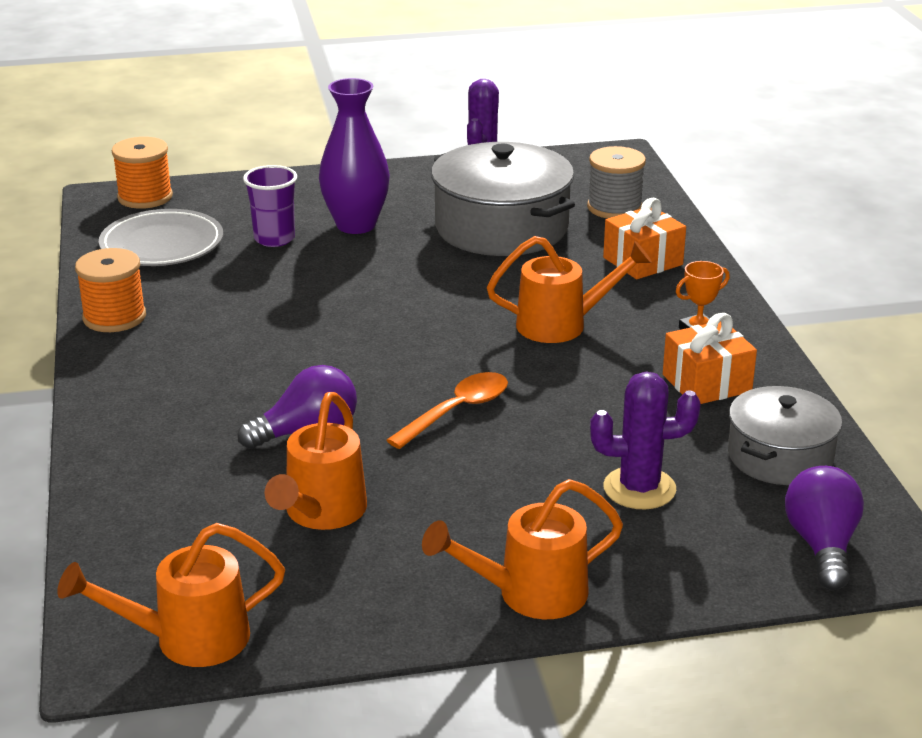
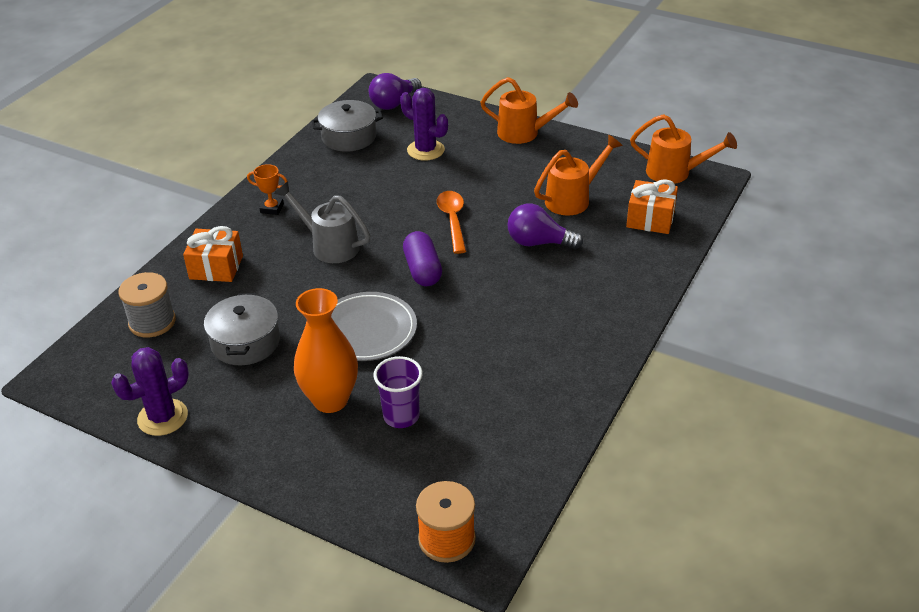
camera: 140 degrees left, 10 degrees up
(114, 317) = (578, 388): orange spool -> none
(162, 245) = (486, 456): grey plate -> grey plate (367, 330)
(356, 225) = (330, 400): purple vase -> orange vase
(416, 346) = (422, 270): none -> purple capsule
(457, 411) = (452, 220): orange spoon -> orange spoon turned 90 degrees clockwise
(501, 227) = (245, 342): grey pot -> grey pot, size x0.61
(562, 325) = (329, 246): orange watering can -> grey watering can
(706, 383) = (319, 180): orange gift -> orange gift (650, 219)

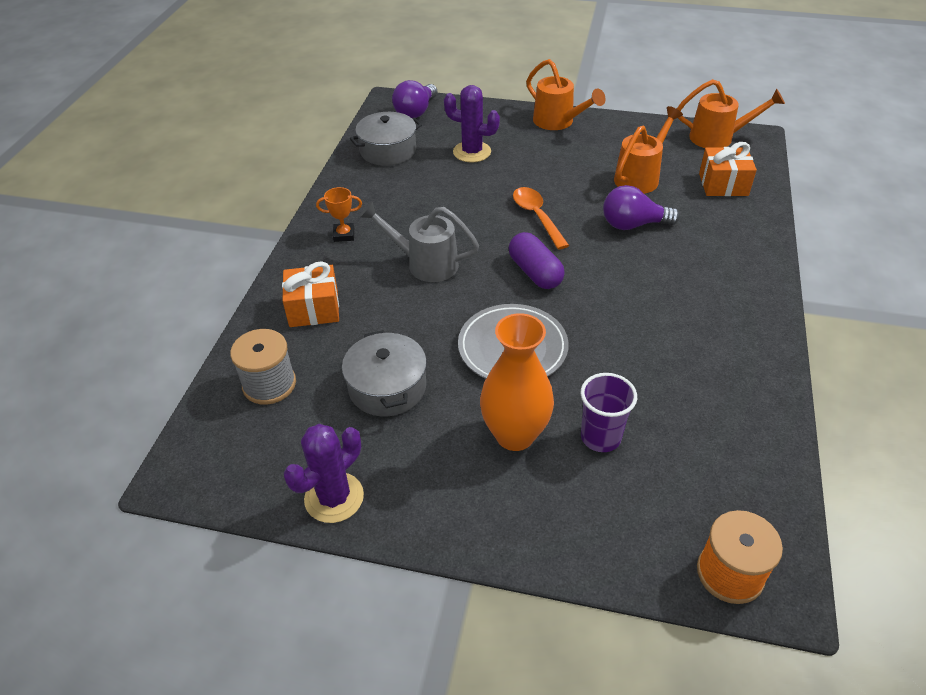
camera: 15 degrees left, 5 degrees up
(524, 133) = (558, 122): orange watering can -> orange watering can turned 45 degrees clockwise

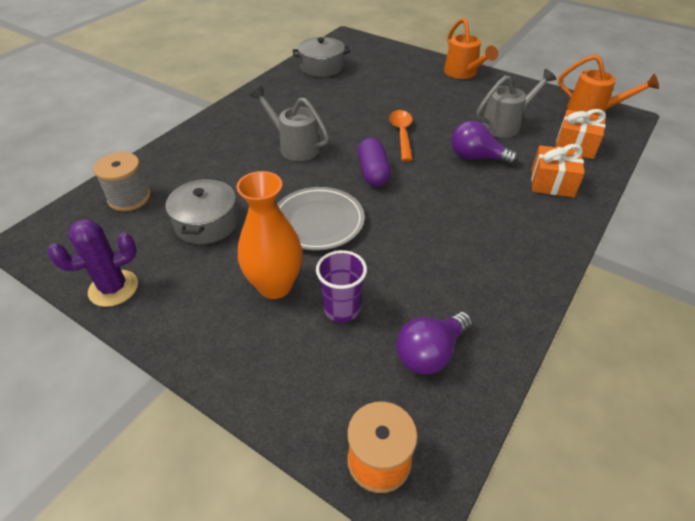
camera: 20 degrees right, 0 degrees up
(314, 308) = (195, 156): orange gift -> orange gift (552, 183)
(344, 235) = (251, 114): orange trophy -> none
(416, 112) = (359, 46): purple light bulb -> purple light bulb (430, 353)
(472, 152) = (382, 80): purple cactus -> none
(640, 177) = (505, 125): orange watering can -> grey watering can

